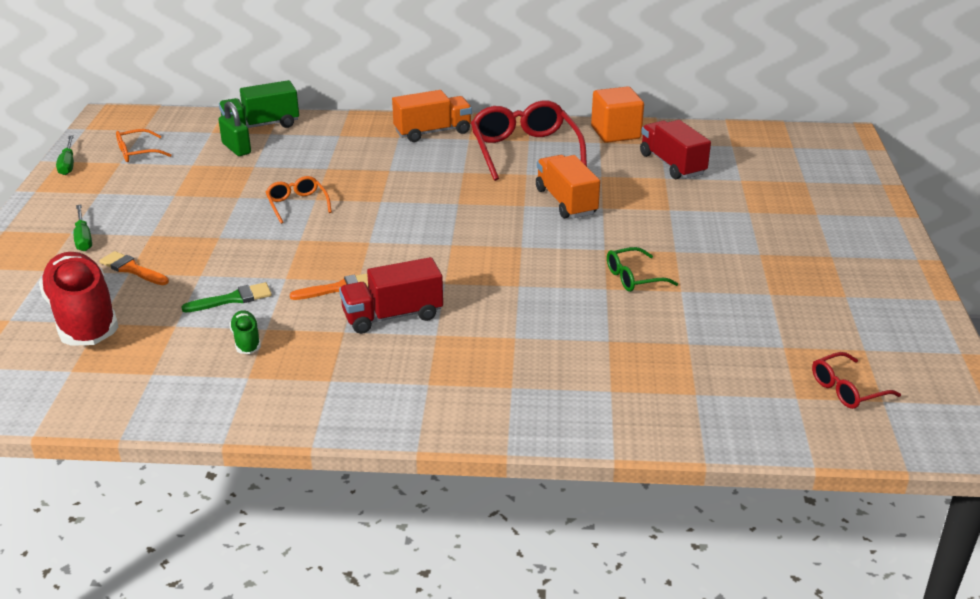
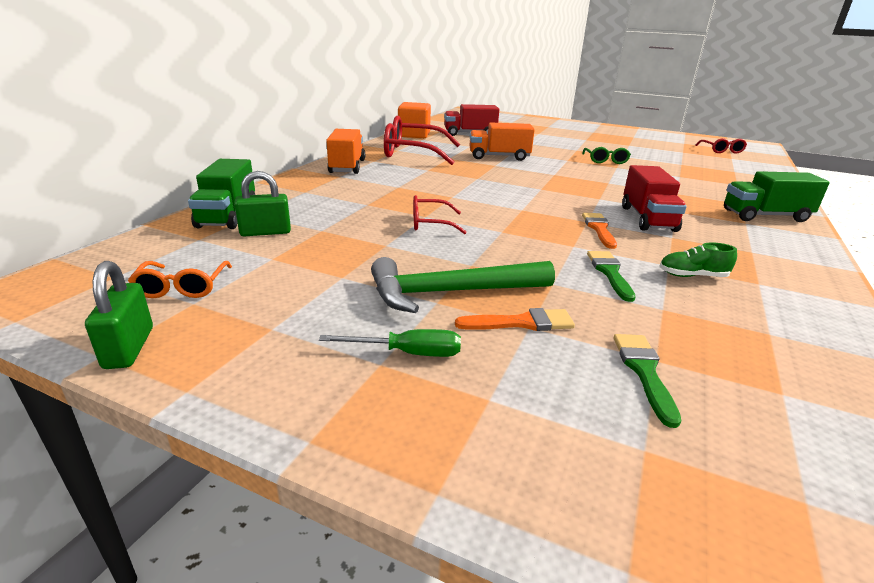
camera: 70 degrees left, 5 degrees down
(68, 164) = (129, 348): green screwdriver -> green padlock
(83, 318) = (644, 372): red shoe -> green brush
(132, 269) = (521, 323): orange brush -> orange brush turned 150 degrees counterclockwise
(167, 237) = (451, 292): none -> green hammer
(297, 205) = (430, 223): orange glasses -> red glasses
(467, 401) = (765, 216): none -> green truck

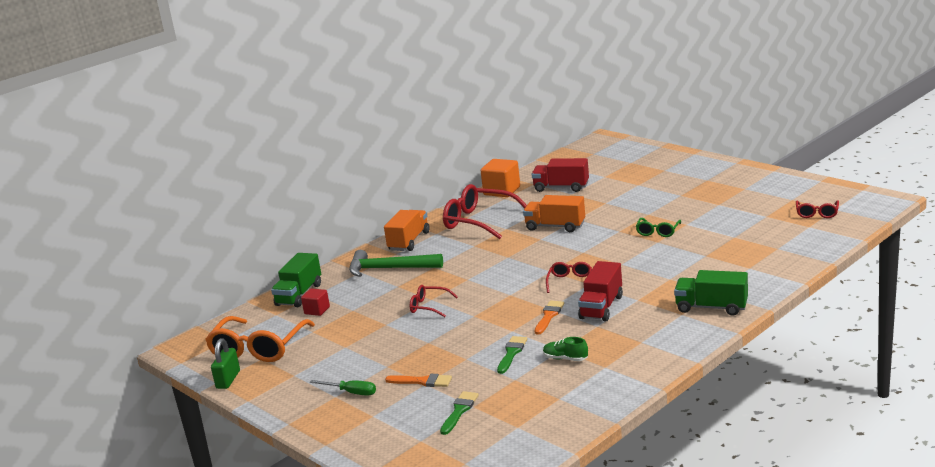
camera: 25 degrees right, 5 degrees down
(182, 287) = (258, 348): orange glasses -> orange glasses, size x1.96
(265, 232) = (317, 310): green padlock -> red cube
(451, 292) = (399, 361): green hammer -> green hammer (389, 269)
(576, 197) = (570, 282): none -> red glasses

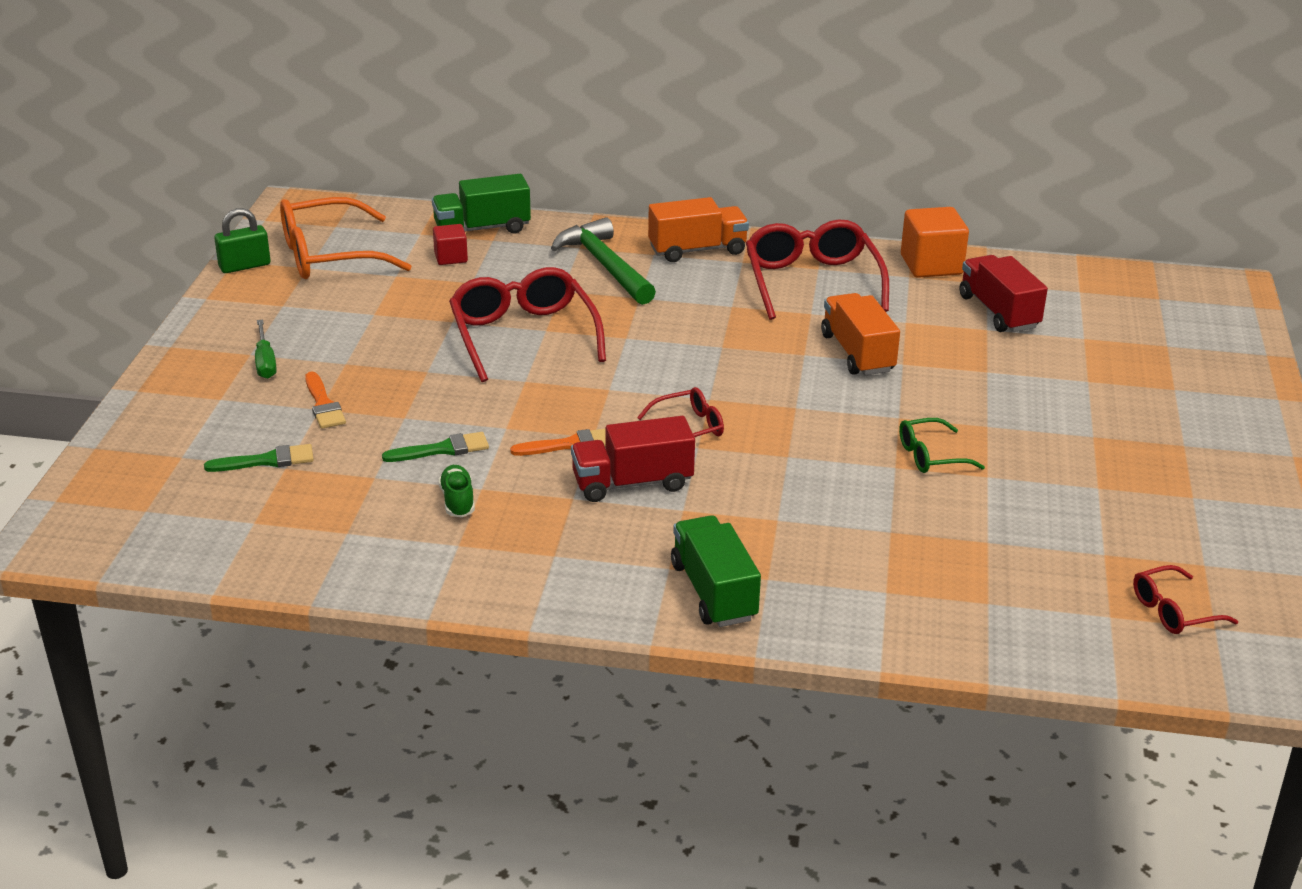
camera: 50 degrees right, 10 degrees up
(429, 306) = (523, 336): red glasses -> red glasses, size x1.96

